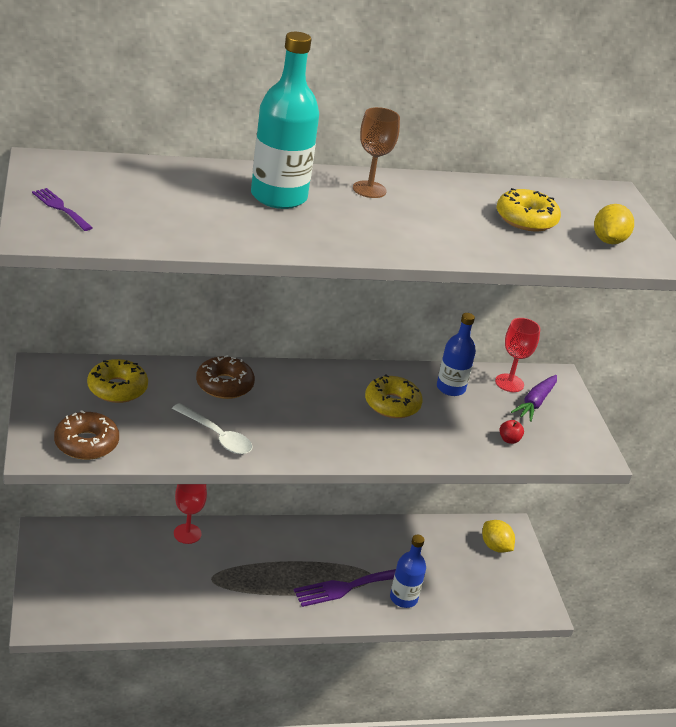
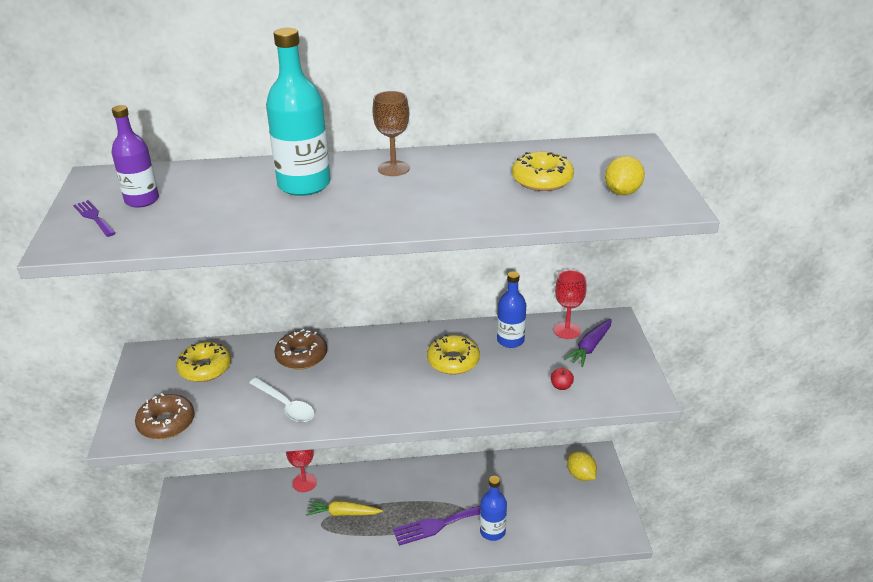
camera: 10 degrees right, 0 degrees up
(106, 194) = (142, 200): none -> purple bottle
(235, 569) = (343, 513): none -> yellow carrot

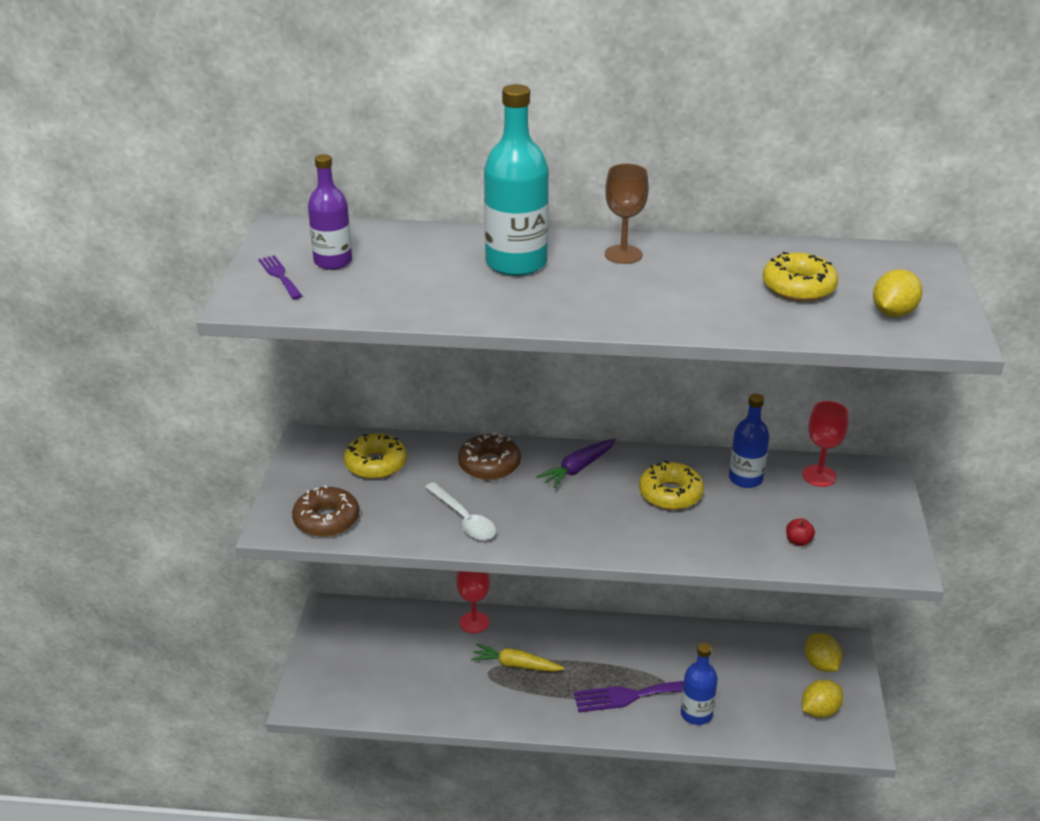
camera: 10 degrees right, 0 degrees up
(586, 513) = (819, 711): none -> yellow lemon
(590, 347) = (844, 500): purple carrot -> purple carrot (578, 468)

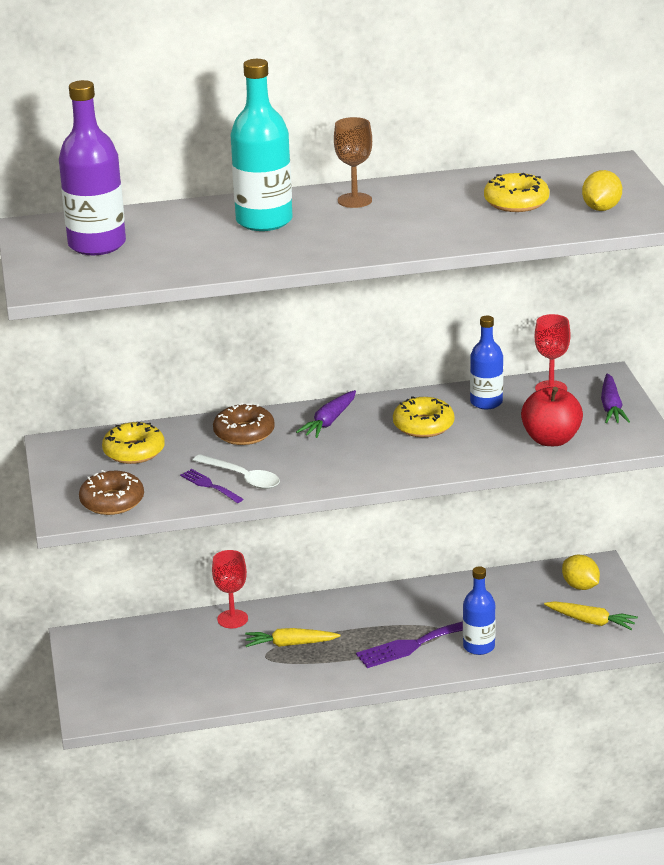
camera: 15 degrees left, 5 degrees down
(279, 275) = (56, 262): purple fork -> purple fork (209, 485)
(333, 261) = (97, 245): purple bottle -> purple bottle, size x1.61
(798, 541) = (551, 440): red apple -> red apple, size x2.34
(819, 711) = (591, 621): yellow lemon -> yellow carrot
(877, 513) = (611, 407): none -> purple carrot

